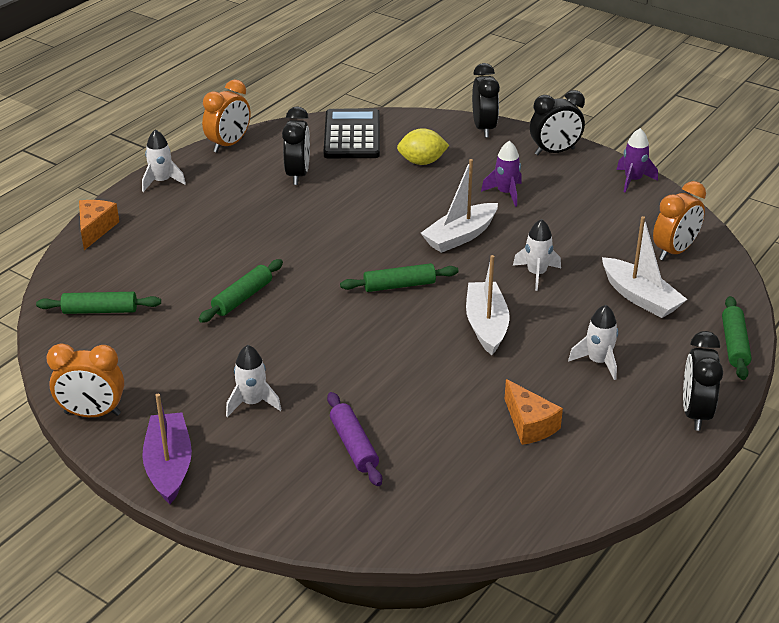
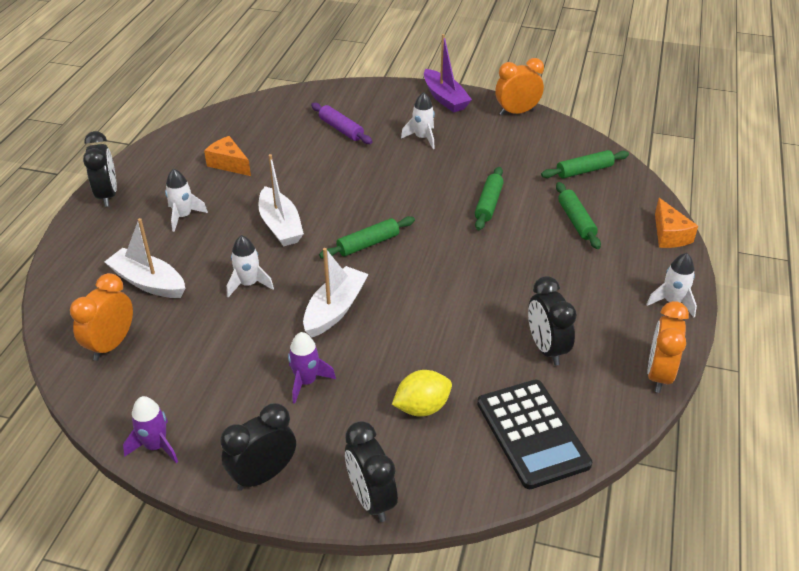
camera: 160 degrees right, 5 degrees up
(734, 344) = (66, 256): green rolling pin -> green rolling pin (576, 221)

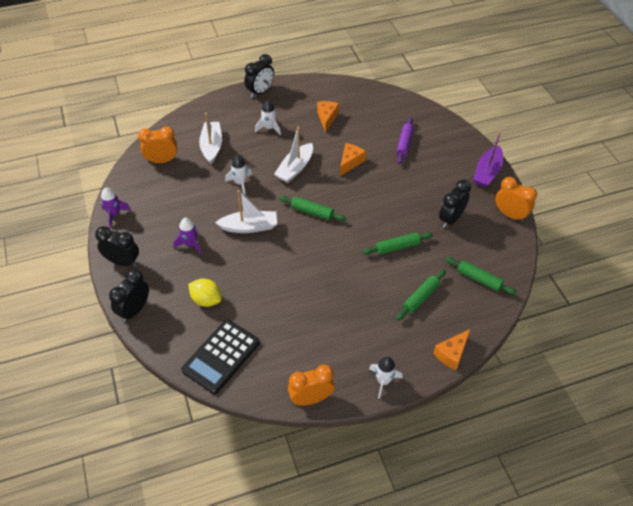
camera: 55 degrees right, 10 degrees up
(323, 179) = (350, 162): none -> orange cheese
(422, 138) = (433, 183): white rocket -> none
(546, 348) = (291, 334): black clock -> black clock (450, 219)

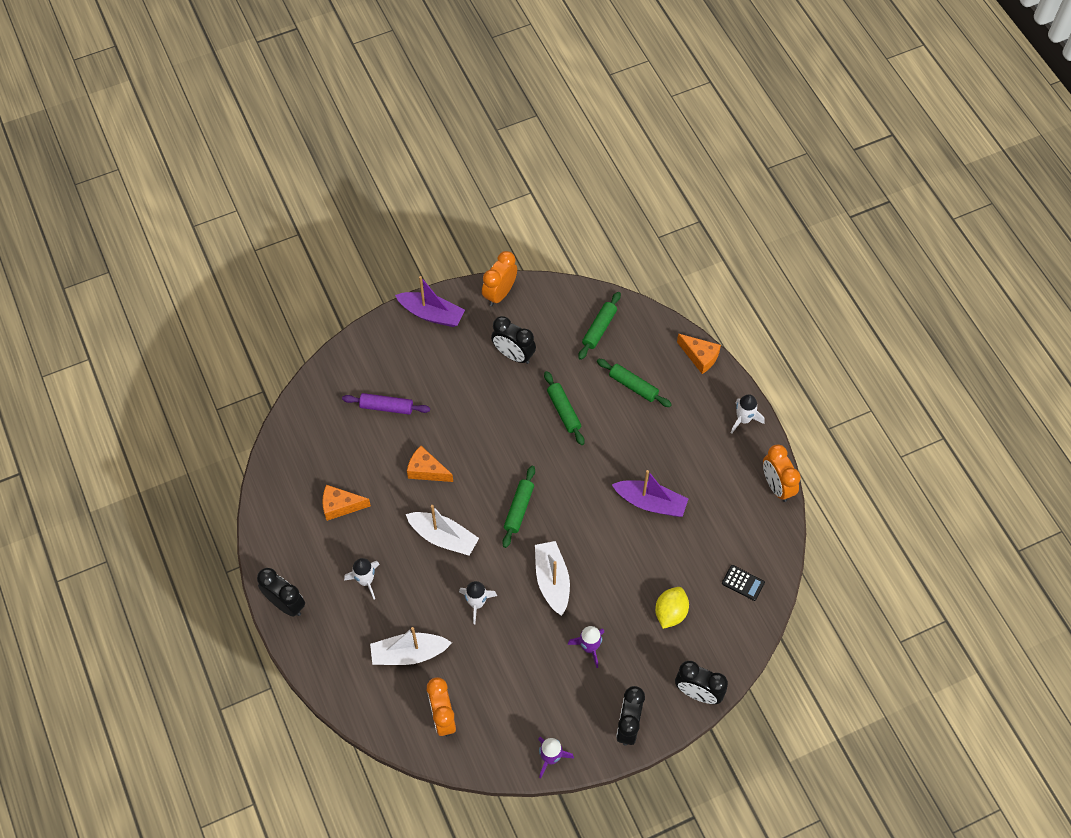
camera: 95 degrees left, 10 degrees up
(221, 356) = (743, 583): black calculator -> black calculator, size x0.46
(306, 298) = (651, 502): none -> purple boat

